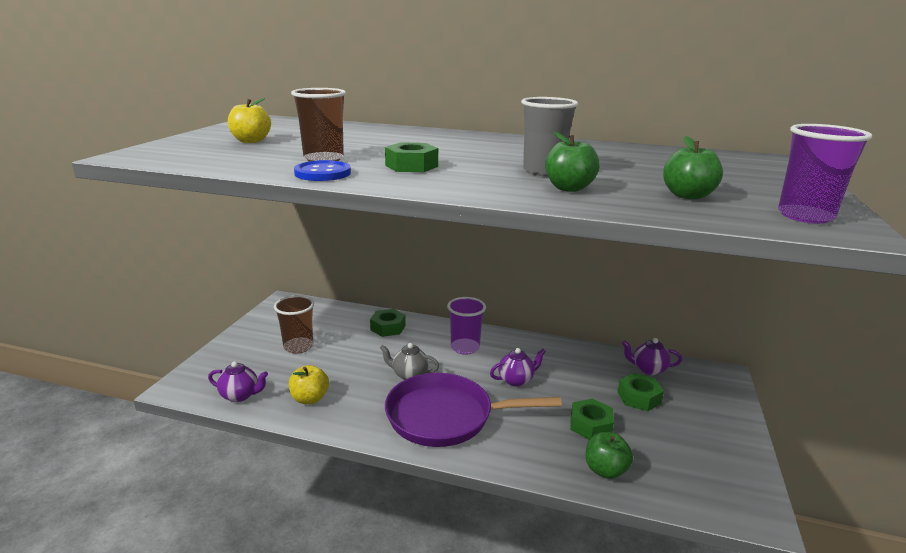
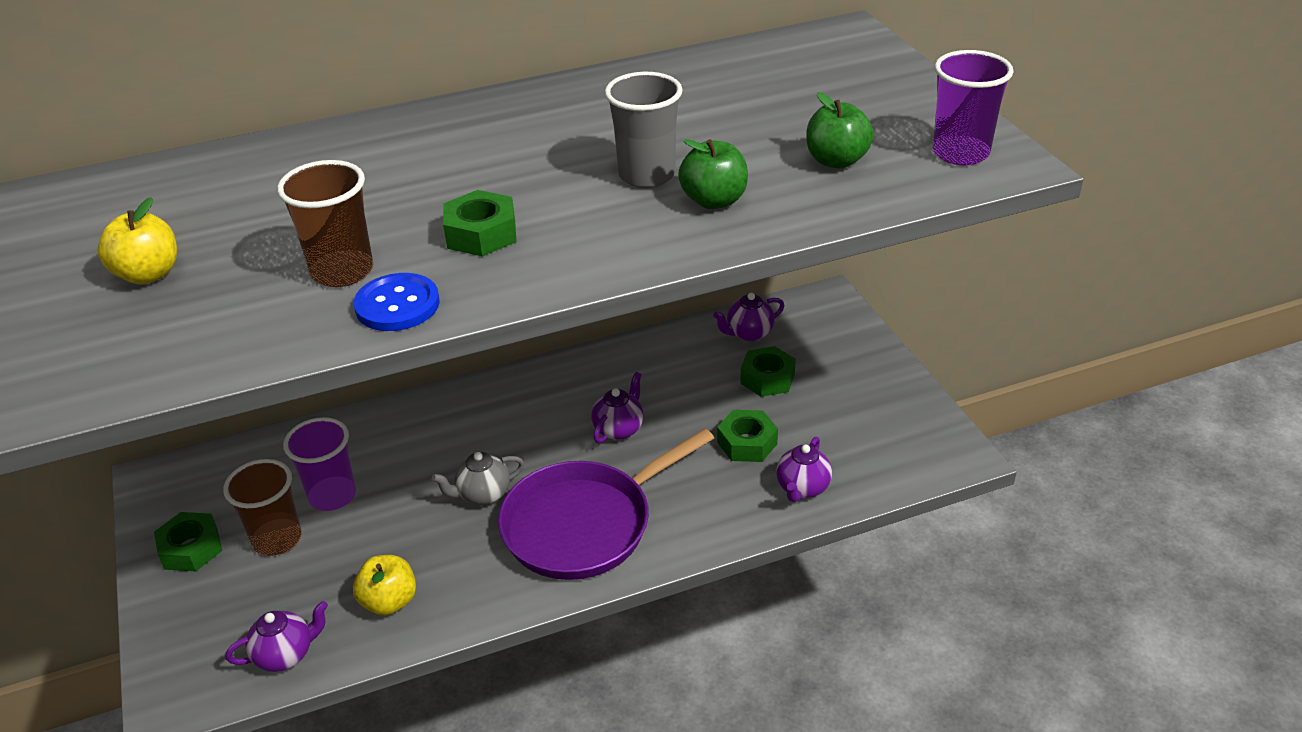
camera: 35 degrees left, 15 degrees up
(388, 327) = (375, 439): green nut -> green nut (191, 548)
(465, 348) = (513, 415): purple cup -> purple cup (332, 496)
(605, 470) = (802, 488): green apple -> purple teapot

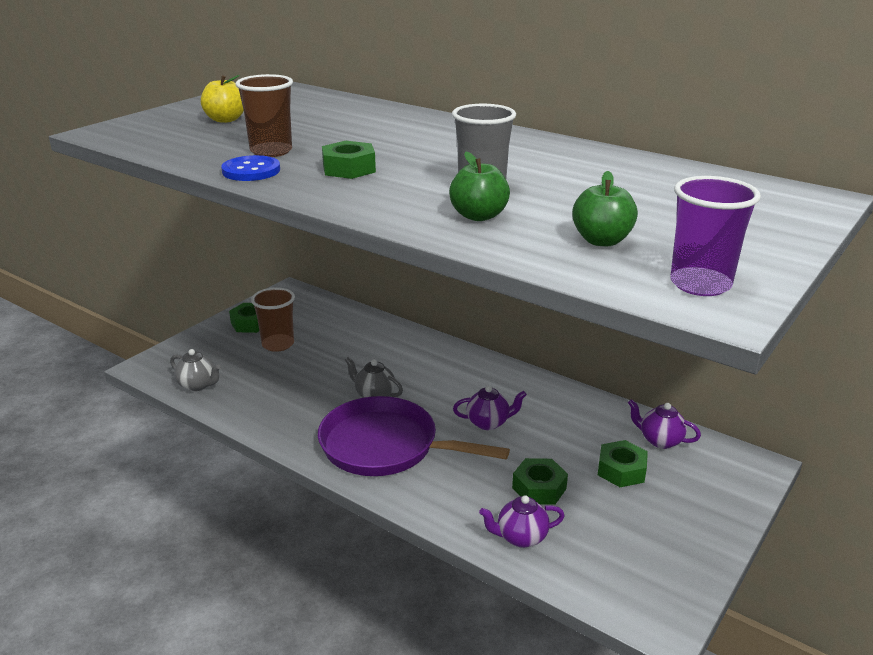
camera: 55 degrees right, 10 degrees down
(285, 655) = (198, 385): purple teapot -> grey teapot
(332, 496) = (325, 346): purple cup -> none
(389, 602) = (260, 401): yellow apple -> none

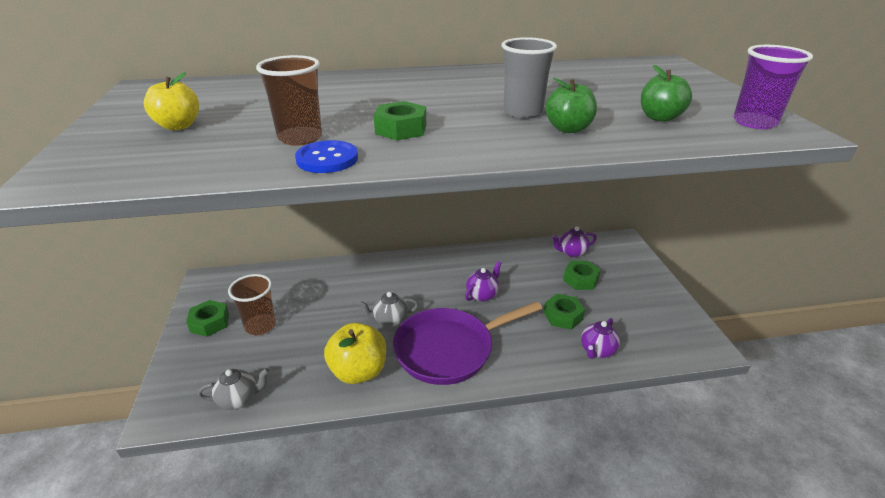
camera: 45 degrees left, 5 degrees up
(294, 417) = (358, 371): none -> yellow apple

